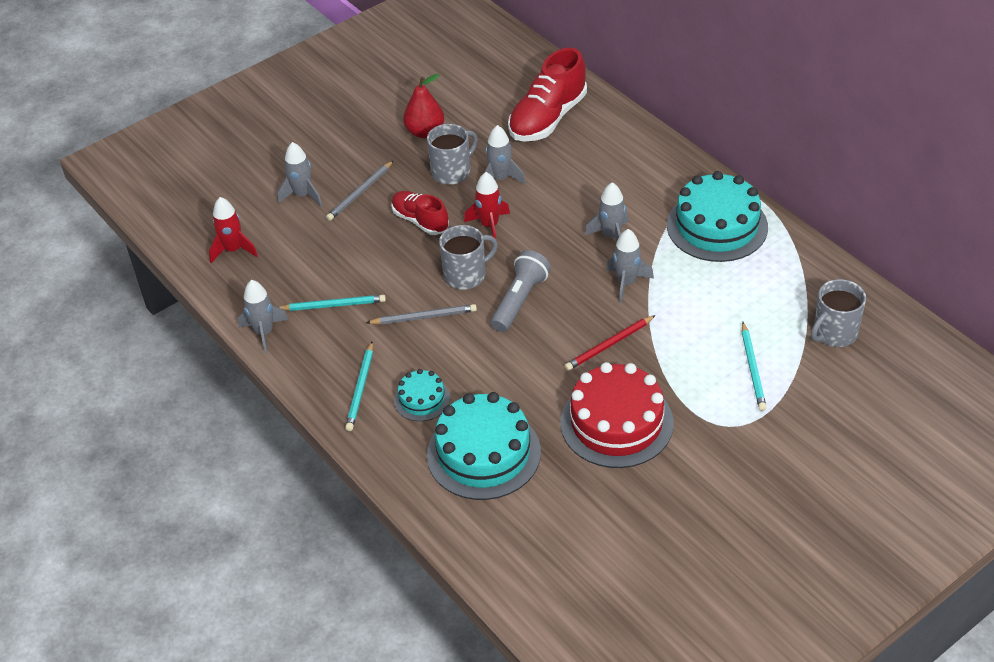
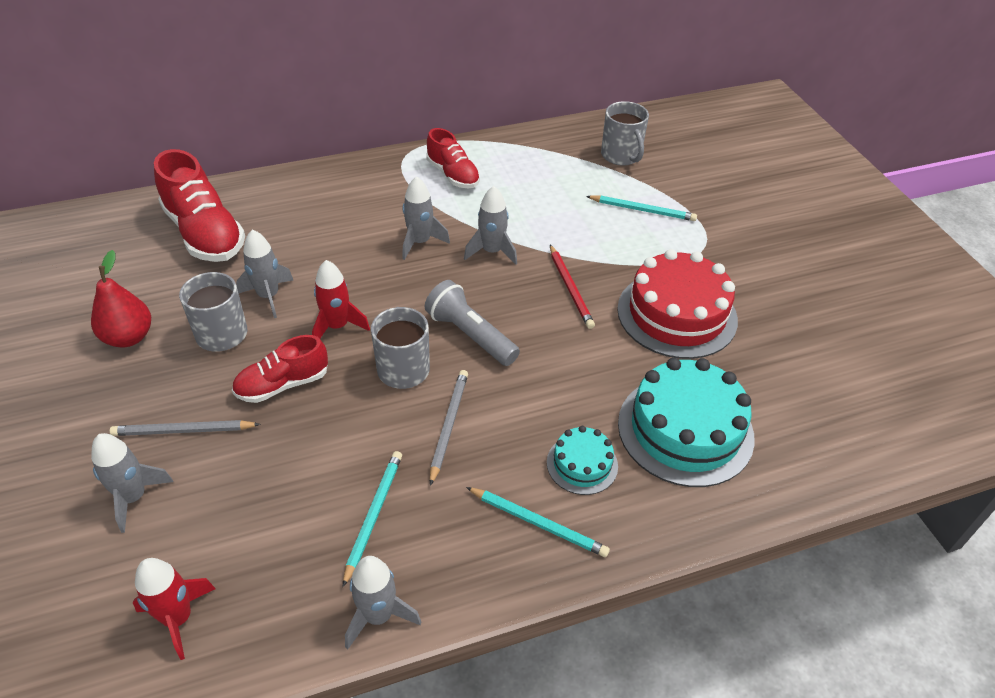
camera: 75 degrees left, 0 degrees up
(360, 193) = (183, 431): grey pencil -> grey pencil turned 120 degrees clockwise
(717, 226) = (453, 175): turquoise cake -> red shoe

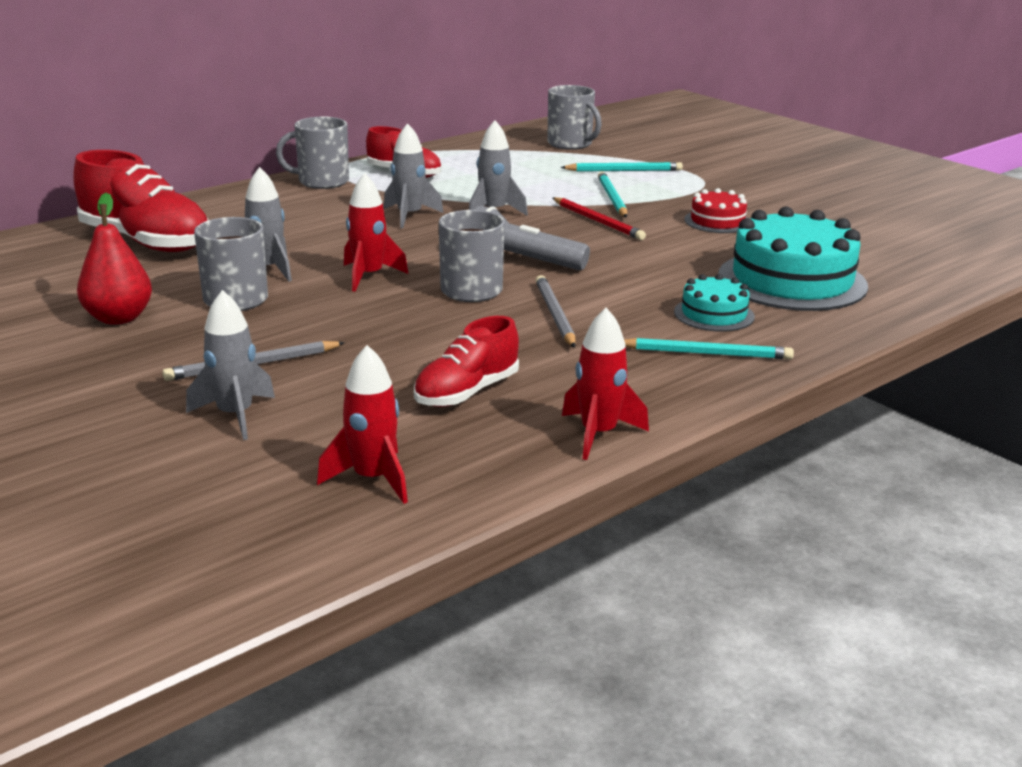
camera: 20 degrees left, 20 degrees down
(283, 384) = (343, 319): red shoe -> red shoe (467, 392)
(373, 515) = (530, 378): turquoise pencil -> turquoise pencil (612, 198)
(378, 615) = (598, 434): grey rocket -> red rocket
(381, 173) = (322, 182): none -> grey mug
(677, 314) = (717, 221): red cake -> red cake, size x0.51

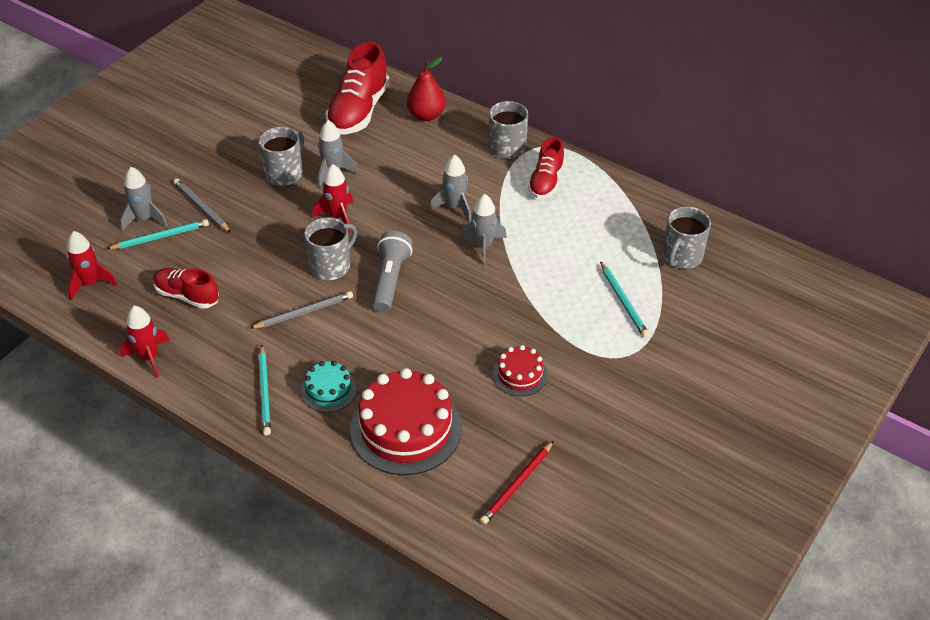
camera: 75 degrees right, 20 degrees up
(119, 318) = (246, 141): red pear -> red pear (426, 115)
(598, 221) = (488, 305): red pencil -> red pencil (517, 485)
(612, 198) = (547, 305): turquoise pencil -> turquoise pencil (160, 237)
(792, 280) = (406, 429): turquoise cake -> red cake

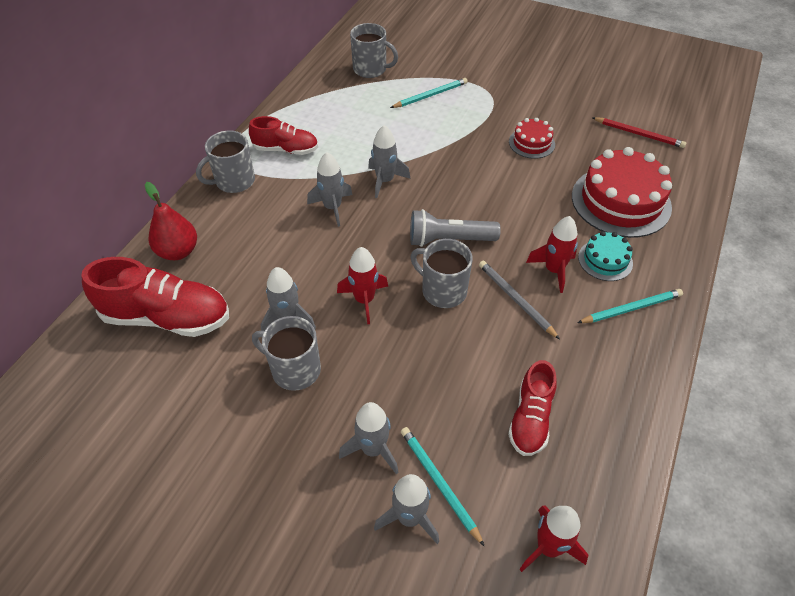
camera: 100 degrees left, 5 degrees up
(149, 357) = (636, 430): red rocket -> red rocket (553, 270)
(201, 207) = (373, 449): grey pencil -> grey rocket

